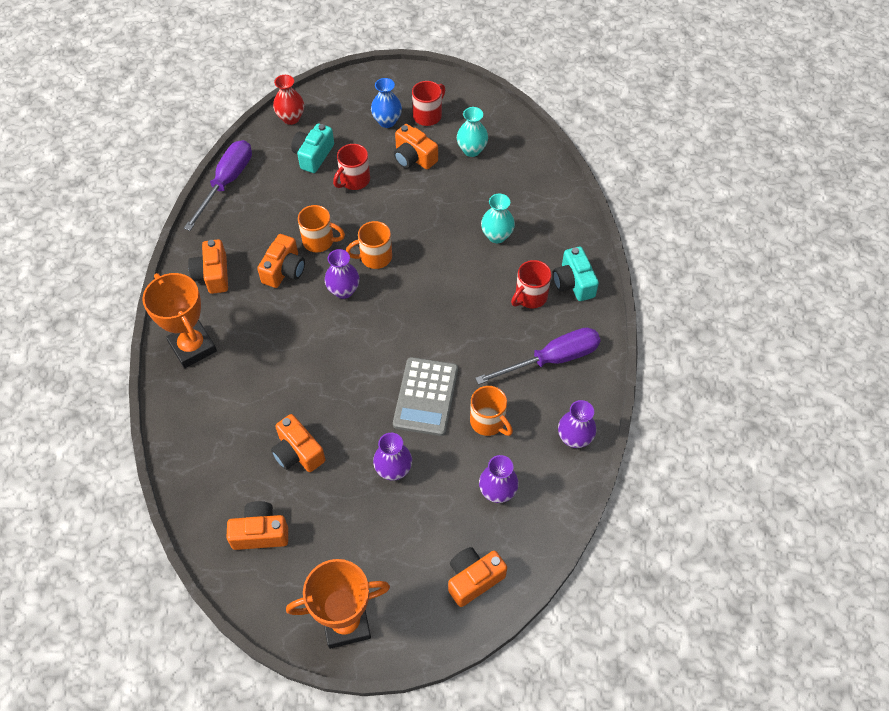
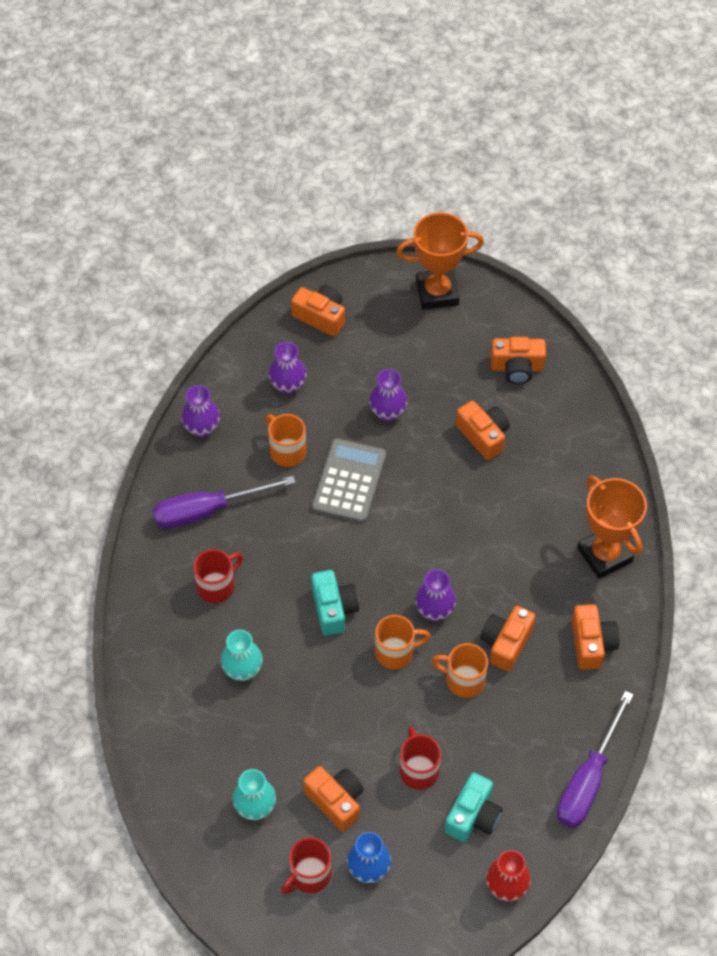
camera: 175 degrees left, 0 degrees up
(354, 180) = (418, 769): red mug -> red mug turned 60 degrees counterclockwise
(473, 579) = (321, 317): orange camera -> orange camera turned 120 degrees counterclockwise
(573, 283) = (162, 599): turquoise camera -> turquoise camera (334, 609)

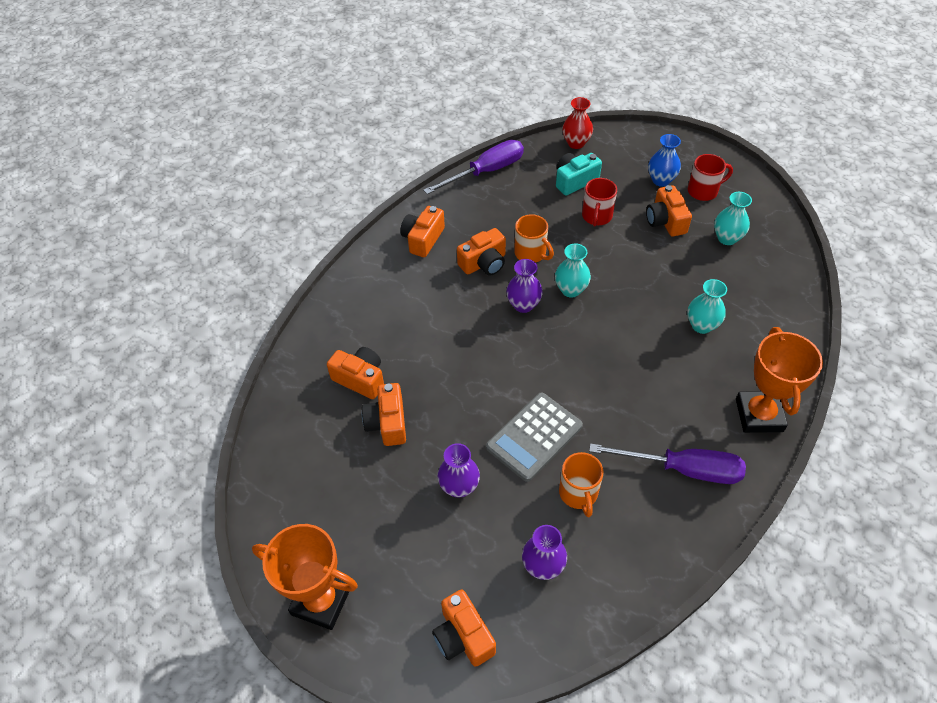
camera: 150 degrees left, 5 degrees down
(202, 428) = (656, 560): purple vase -> none
(217, 585) = (699, 398): red mug -> none
(334, 609) = (604, 339): turquoise camera -> none
(396, 652) = (571, 290): orange mug -> turquoise vase
(517, 367) = (308, 474): orange camera -> orange camera (360, 379)
(604, 555) = (366, 289): orange trophy -> orange trophy (759, 415)

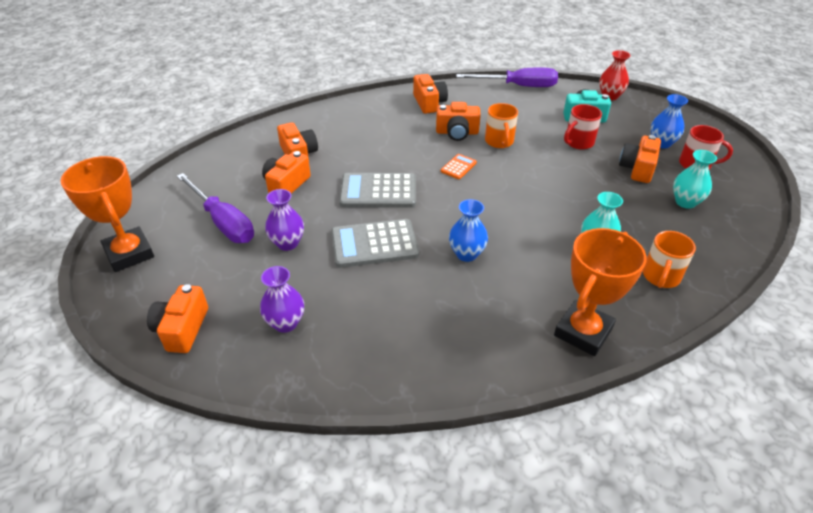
camera: 35 degrees right, 10 degrees down
(423, 239) = (429, 103): orange camera -> orange camera turned 105 degrees clockwise
(480, 376) = (378, 191): none -> grey calculator
(523, 305) = (458, 167): purple vase -> orange calculator
(571, 290) = (506, 174): turquoise vase -> none
(578, 494) = (365, 296): orange mug -> orange mug (660, 277)
(616, 397) = (466, 254): none -> blue vase
(683, 469) = (469, 329): purple screwdriver -> purple screwdriver (223, 222)

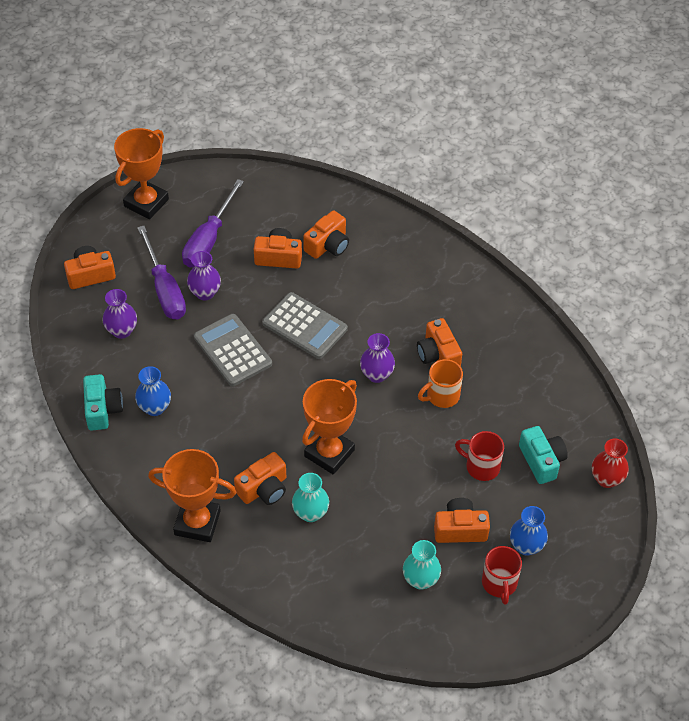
camera: 65 degrees right, 10 degrees up
(378, 191) = (304, 326): grey calculator -> grey calculator turned 150 degrees clockwise
(387, 374) = (102, 409): none -> turquoise camera
(429, 103) = (482, 312): orange camera -> orange camera (264, 489)
(458, 167) = (376, 375): orange calculator -> purple vase
(466, 254) = (252, 419): blue vase -> blue vase (155, 408)
(518, 86) = (572, 383): purple screwdriver -> purple screwdriver (164, 289)
(531, 216) = (329, 453): none -> orange trophy
(660, 277) = (291, 570): orange mug -> none

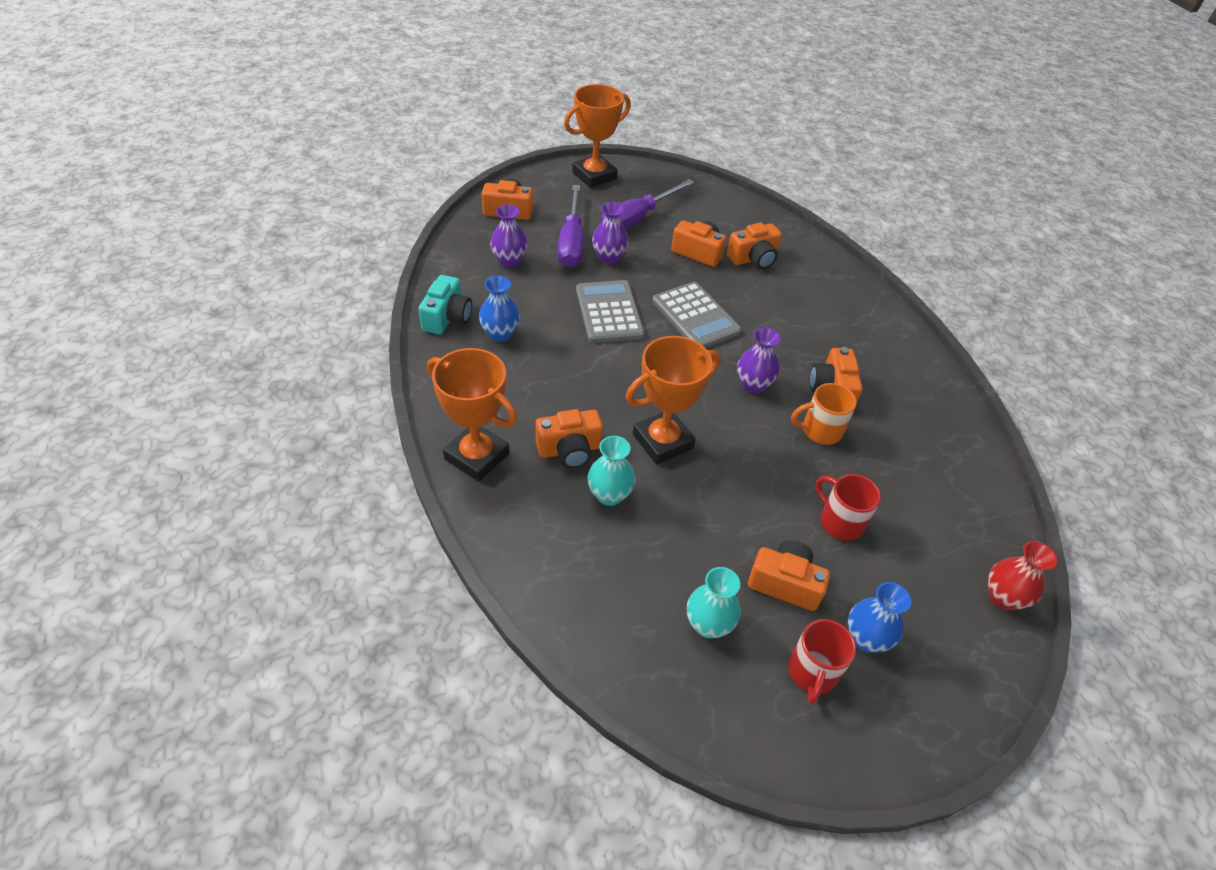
camera: 20 degrees right, 5 degrees down
(541, 461) = (920, 544): turquoise camera -> none

